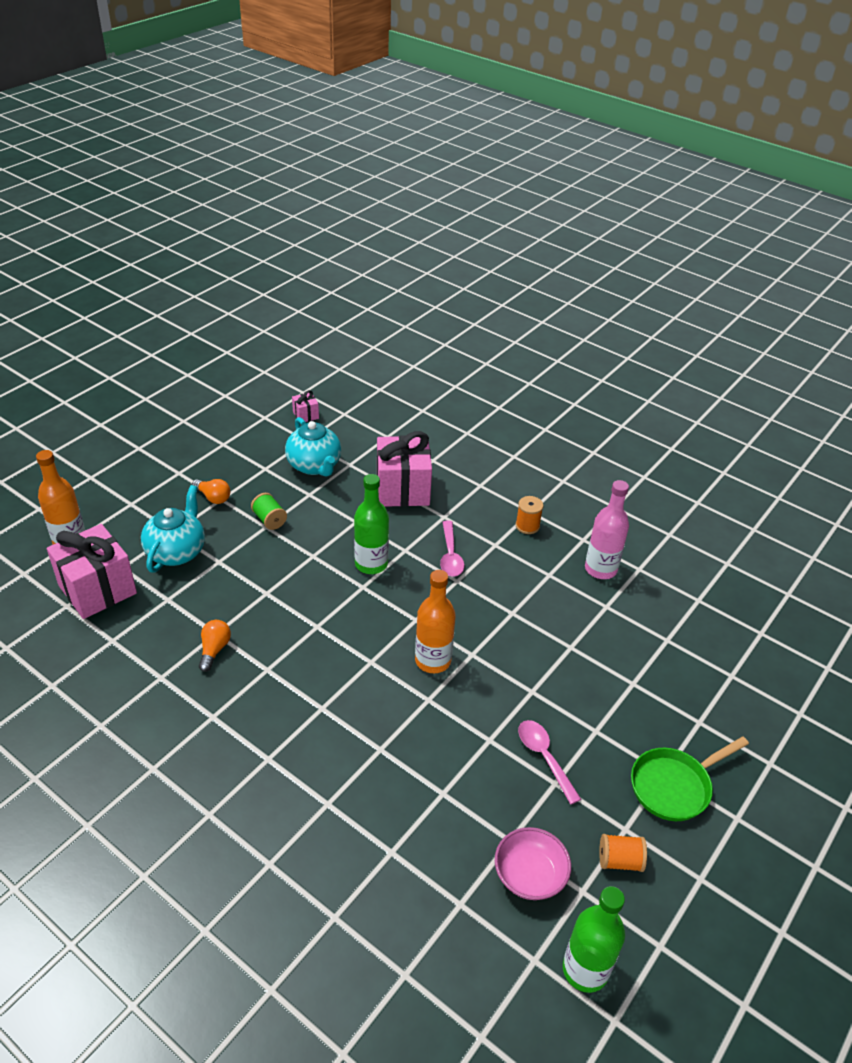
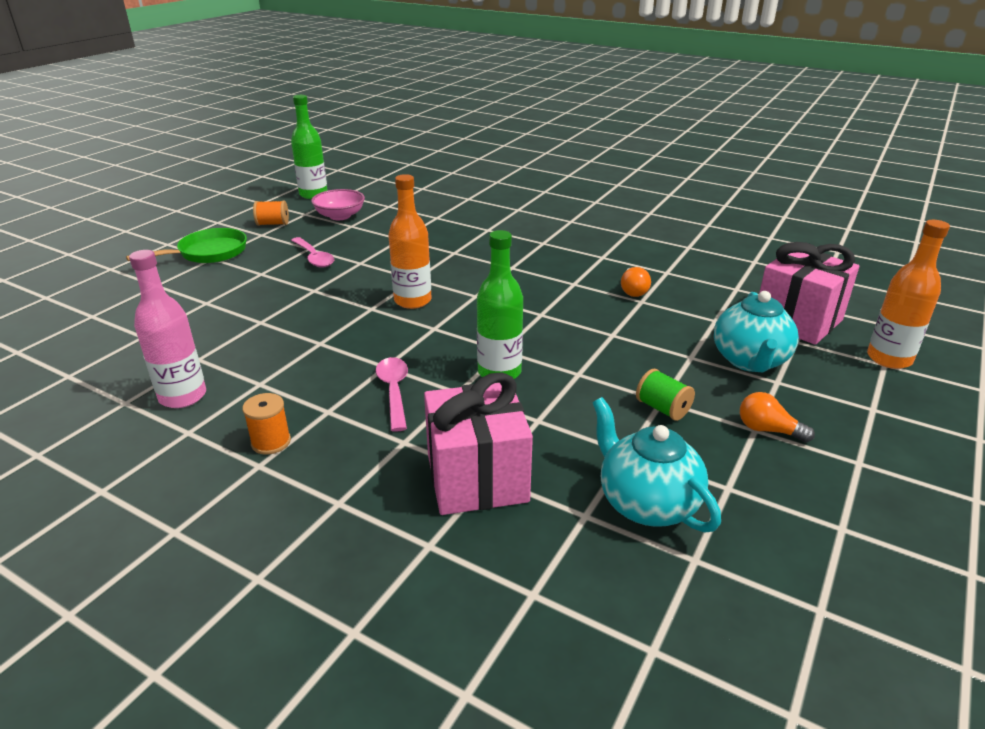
camera: 175 degrees right, 10 degrees down
(305, 415) = (736, 630): pink gift -> none

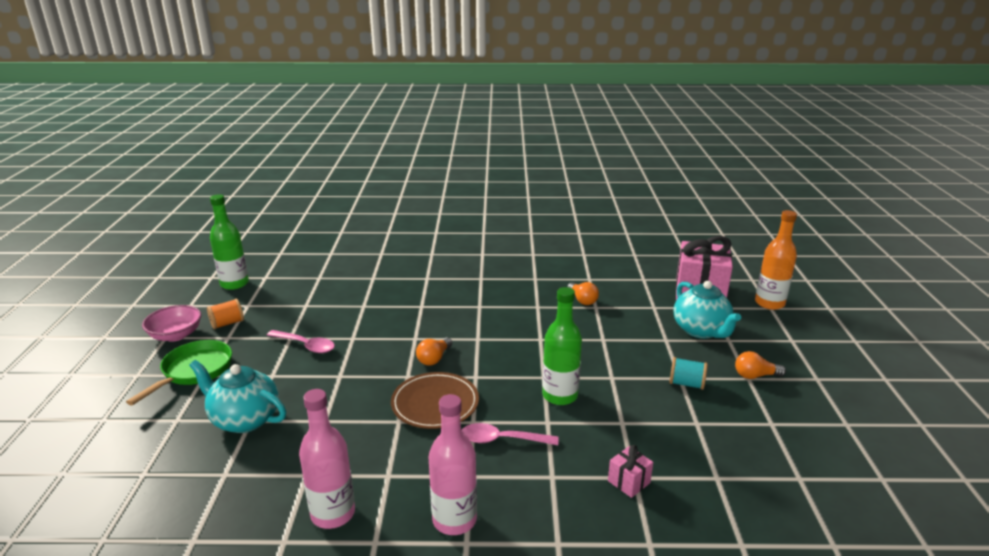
camera: 30 degrees left, 5 degrees down
(271, 442) = (454, 520): orange spool -> pink bottle
(340, 216) = (285, 299): pink bowl -> pink bowl (176, 335)
(368, 339) = (435, 403): none -> brown plate
(394, 391) = (502, 440): pink spoon -> pink spoon turned 45 degrees counterclockwise
(412, 301) = (434, 359): orange bottle -> orange light bulb
(477, 478) = (629, 482): pink gift -> pink gift, size x0.44
(646, 503) = (741, 453): turquoise teapot -> turquoise teapot (244, 419)
(662, 408) = (686, 384): green spool -> turquoise spool

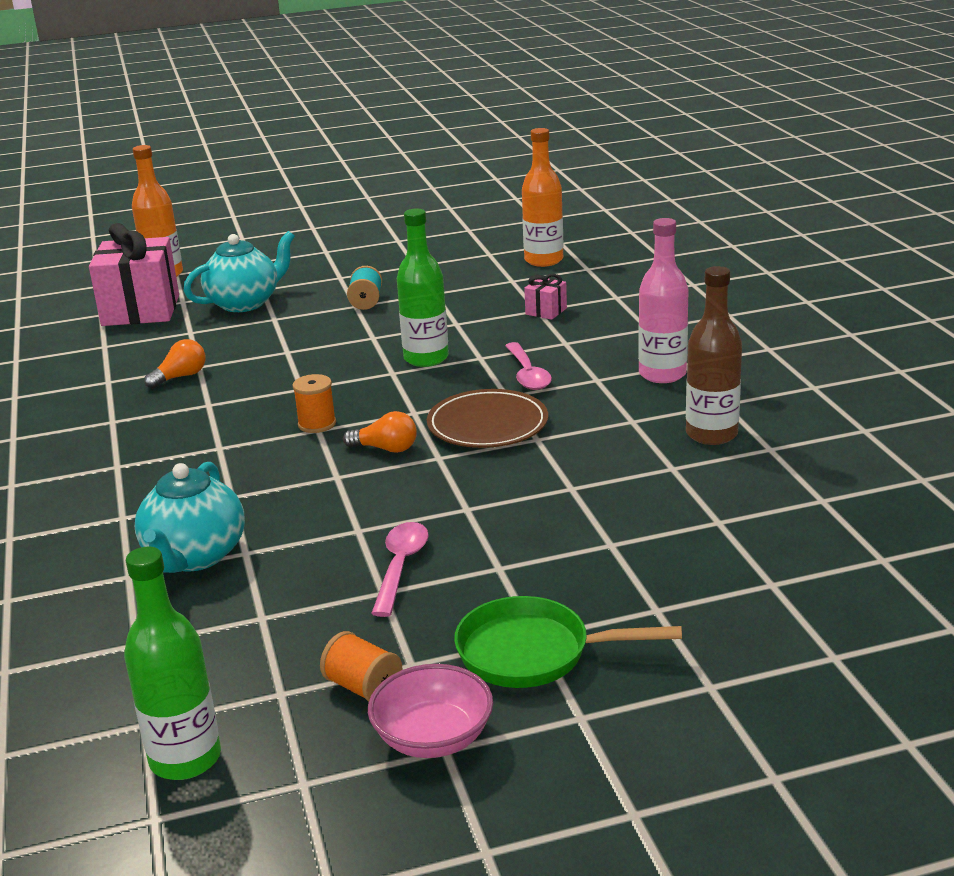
camera: 105 degrees left, 0 degrees up
(244, 419) = (613, 549): turquoise teapot -> turquoise teapot (195, 556)
(333, 514) = (711, 434): pink bottle -> brown bottle
(485, 339) = (317, 424): none -> orange spool
(755, 376) = (333, 274): orange light bulb -> none
(773, 515) = (543, 260): none -> orange bottle

